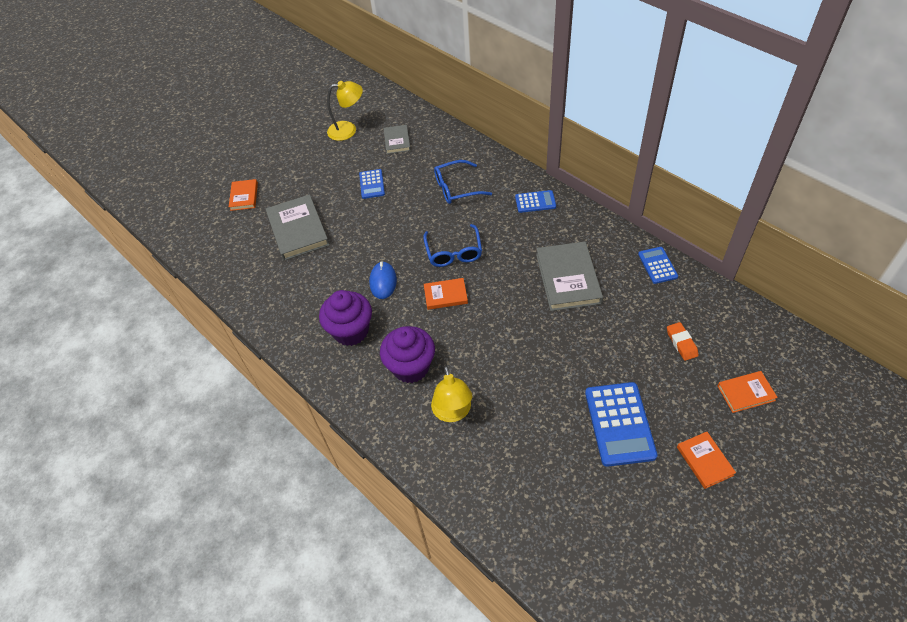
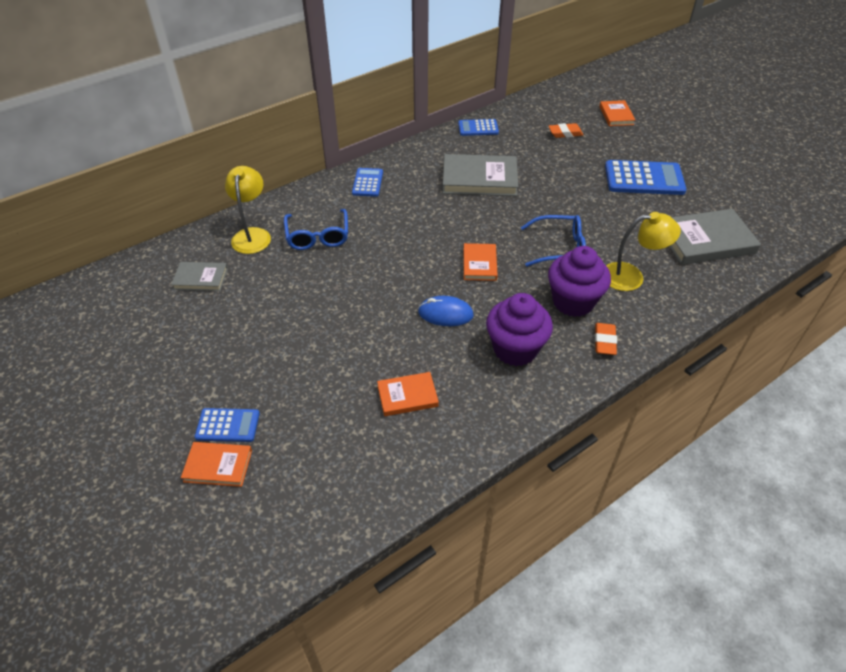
camera: 85 degrees left, 5 degrees down
(298, 230) = (323, 396): grey book -> grey book (705, 241)
(348, 130) = (143, 327): yellow lamp -> yellow lamp (252, 235)
(366, 393) = (604, 341): none -> orange eraser
(372, 184) = (271, 310): blue calculator -> blue calculator (228, 425)
(453, 252) = (418, 250): blue glasses -> blue glasses (559, 248)
(704, 461) = (677, 145): orange book -> orange book (407, 396)

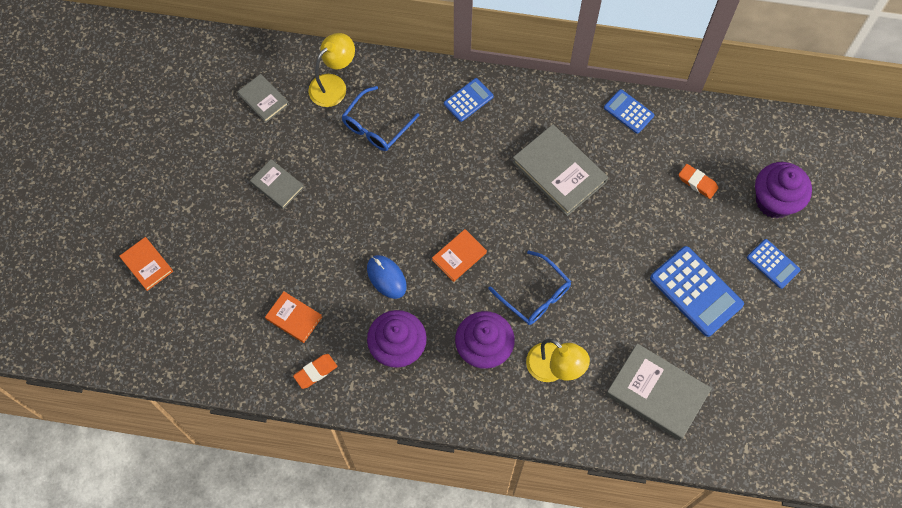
camera: 45 degrees right, 20 degrees up
(228, 425) = (176, 241): blue calculator -> blue calculator (773, 264)
(280, 321) = (277, 185): none -> grey book
(604, 341) = (463, 399): orange eraser -> orange eraser (315, 372)
(616, 115) = (774, 201): orange book -> purple cupcake

